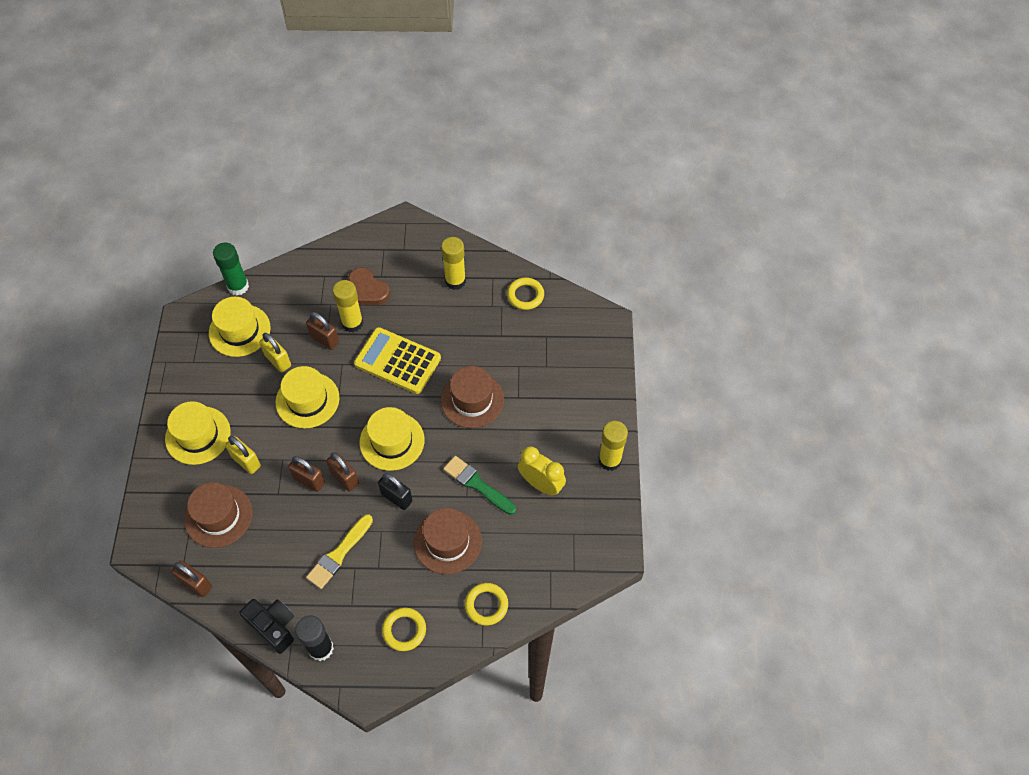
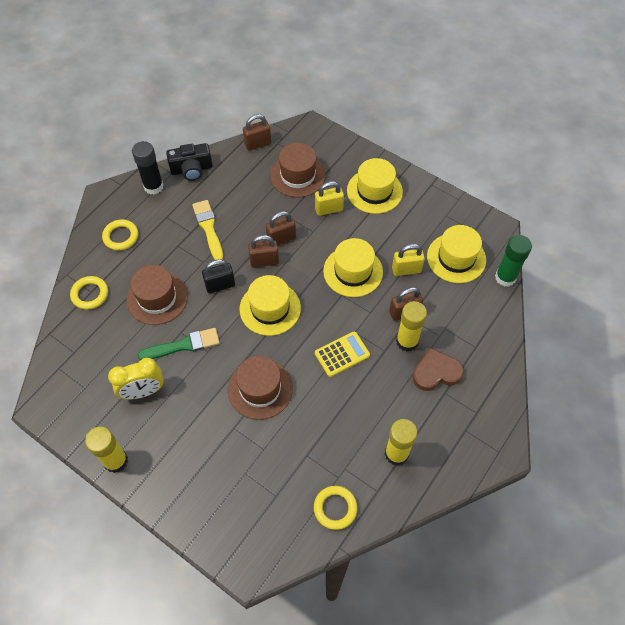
camera: 125 degrees right, 0 degrees up
(397, 361) = (342, 354): yellow calculator -> yellow calculator, size x0.63

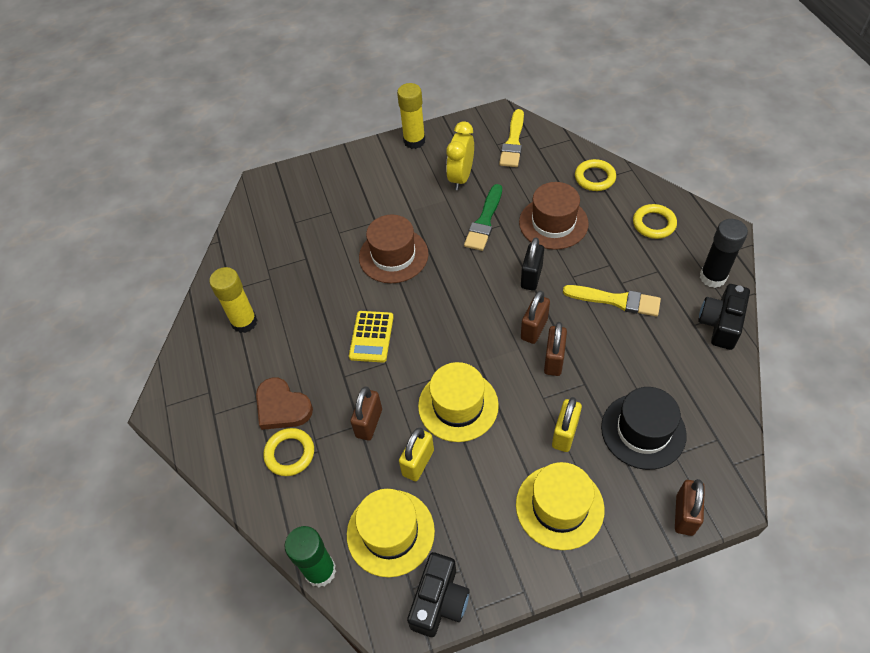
camera: 130 degrees right, 5 degrees down
(75, 375) = (513, 142): none -> yellow brush
(258, 144) = (728, 415): brown padlock -> brown padlock (684, 515)
(270, 308) = (471, 305): yellow hat -> none
(298, 175) = (643, 431): brown hat -> black hat
(335, 508) = (247, 254): yellow ring -> yellow ring (290, 454)
(407, 341) = (335, 403): yellow glue stick -> none
(436, 372) = (282, 407): brown heart -> brown heart turned 105 degrees clockwise
(468, 215) = (439, 601): none -> black camera

